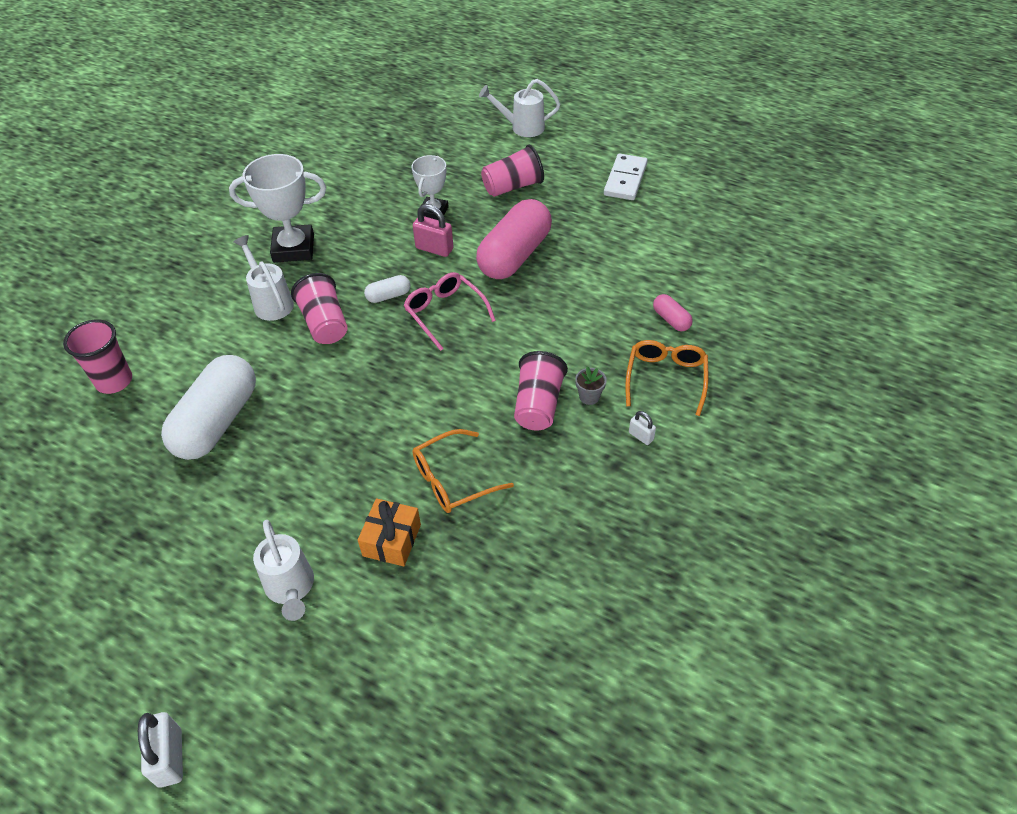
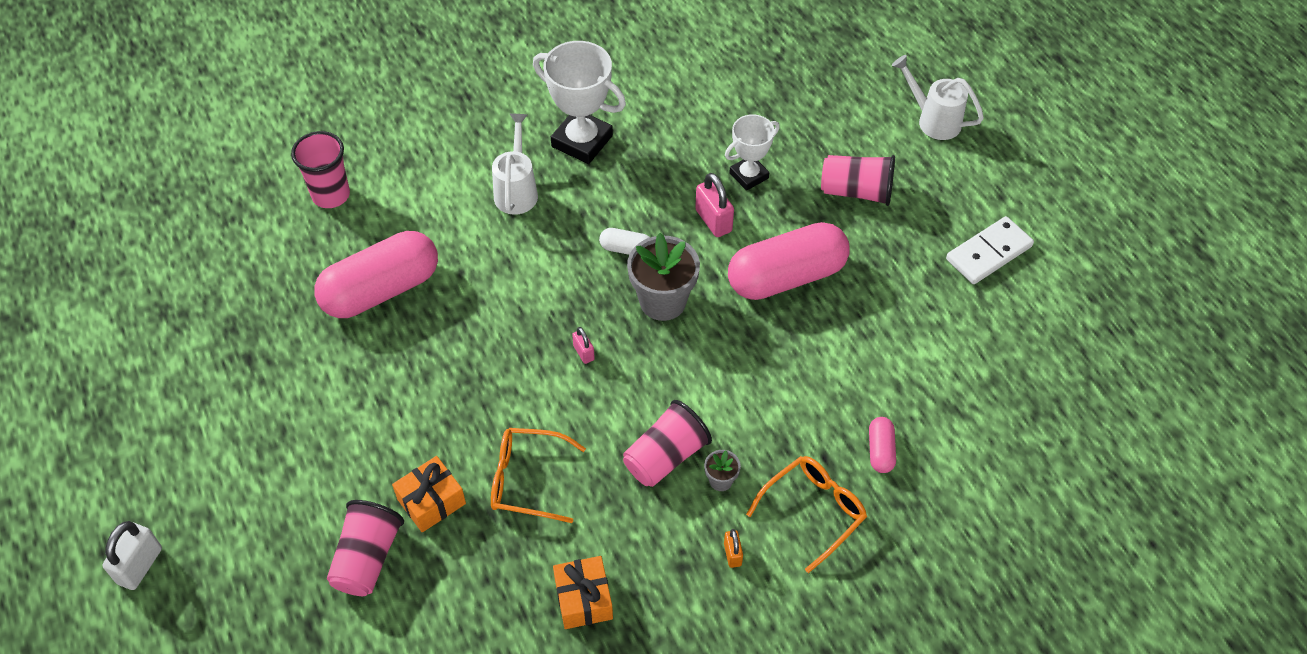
camera: 35 degrees right, 5 degrees up
(217, 422) = (381, 290): white capsule -> pink capsule
(291, 588) = (322, 488): white watering can -> none
(325, 323) = (545, 244): pink cup -> pink cup (367, 558)
(418, 375) = (583, 353): none -> pink padlock
(445, 313) = (663, 301): pink glasses -> grey flower pot
(568, 530) = (583, 599): none -> orange gift
(641, 436) = (732, 554): white padlock -> orange padlock

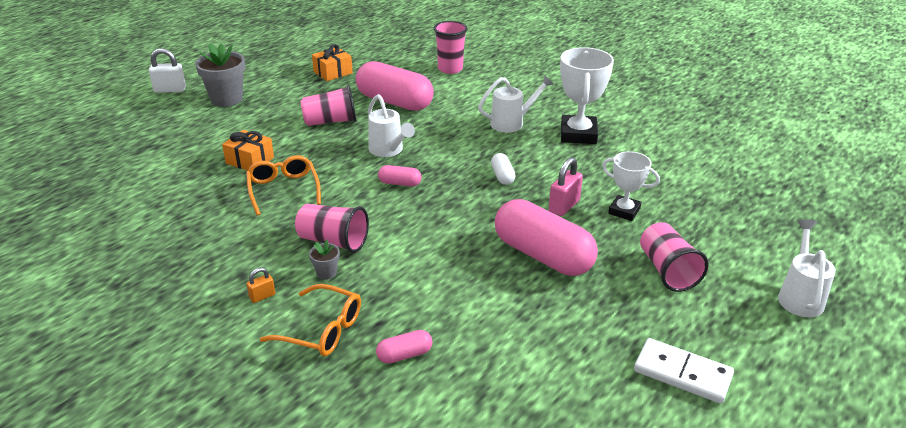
camera: 65 degrees right, 20 degrees down
(367, 558) = (200, 151): pink cup -> pink cup (331, 121)
(502, 339) = (388, 150): none -> white watering can
(583, 353) = (400, 183): pink padlock -> pink capsule
(583, 599) = (198, 237): orange gift -> orange gift (333, 72)
(663, 301) = (469, 203): grey flower pot -> grey flower pot (227, 99)

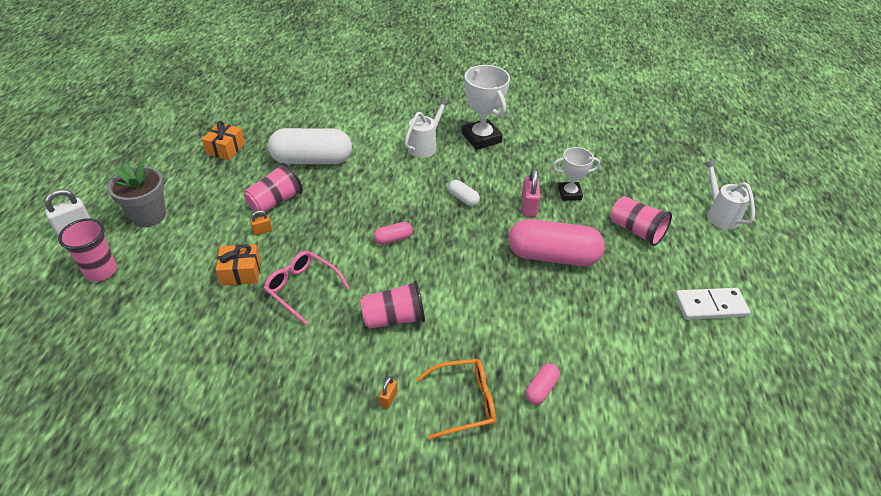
camera: 35 degrees left, 10 degrees up
(283, 189) = (302, 288): orange glasses -> pink glasses
(297, 138) = (262, 231): none -> orange padlock
(326, 273) = (417, 350): grey flower pot -> none
(388, 150) = (354, 211): white watering can -> none
(394, 102) = (312, 160): pink capsule -> white capsule
(450, 69) = (327, 109): pink cup -> pink cup (101, 271)

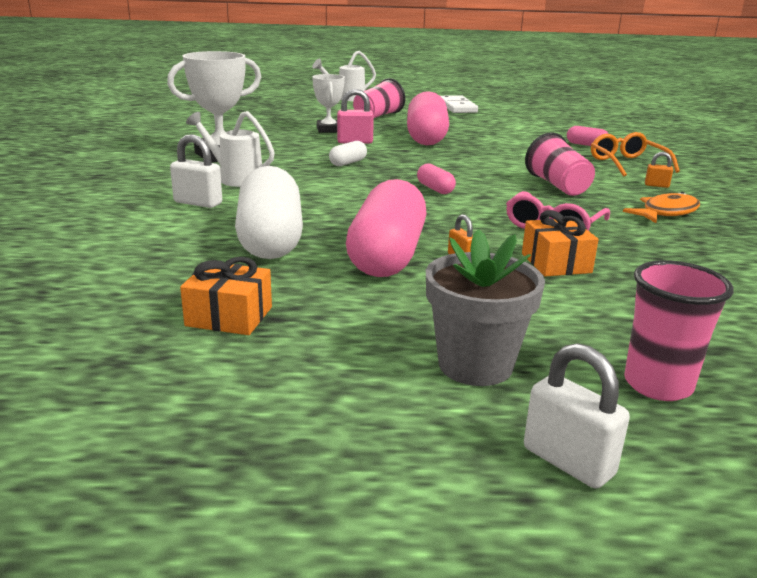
camera: 95 degrees left, 20 degrees down
(275, 201) = (387, 256): pink cup -> pink capsule
(314, 373) = (666, 213): none -> orange fish
(377, 133) = (198, 203): none -> white padlock

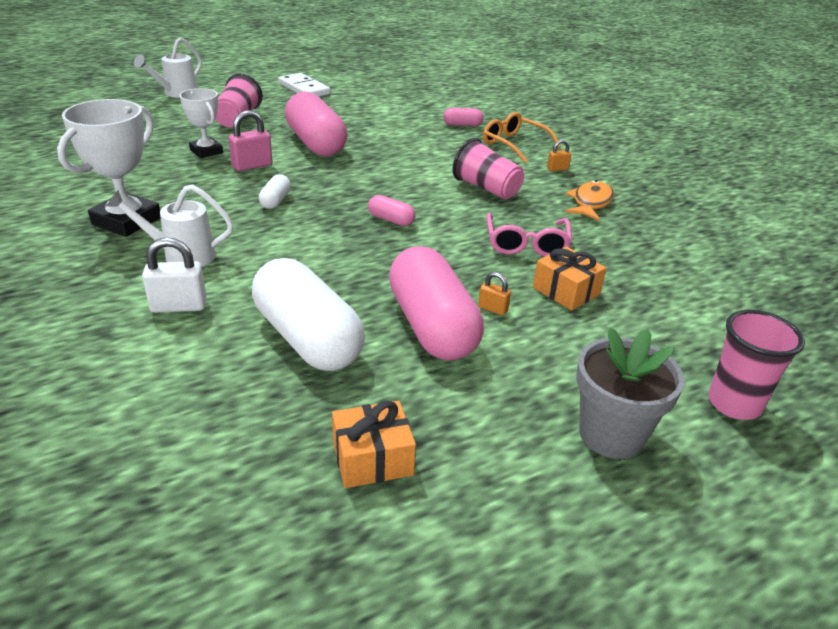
camera: 30 degrees left, 10 degrees up
(568, 461) = (746, 507): white padlock -> none

